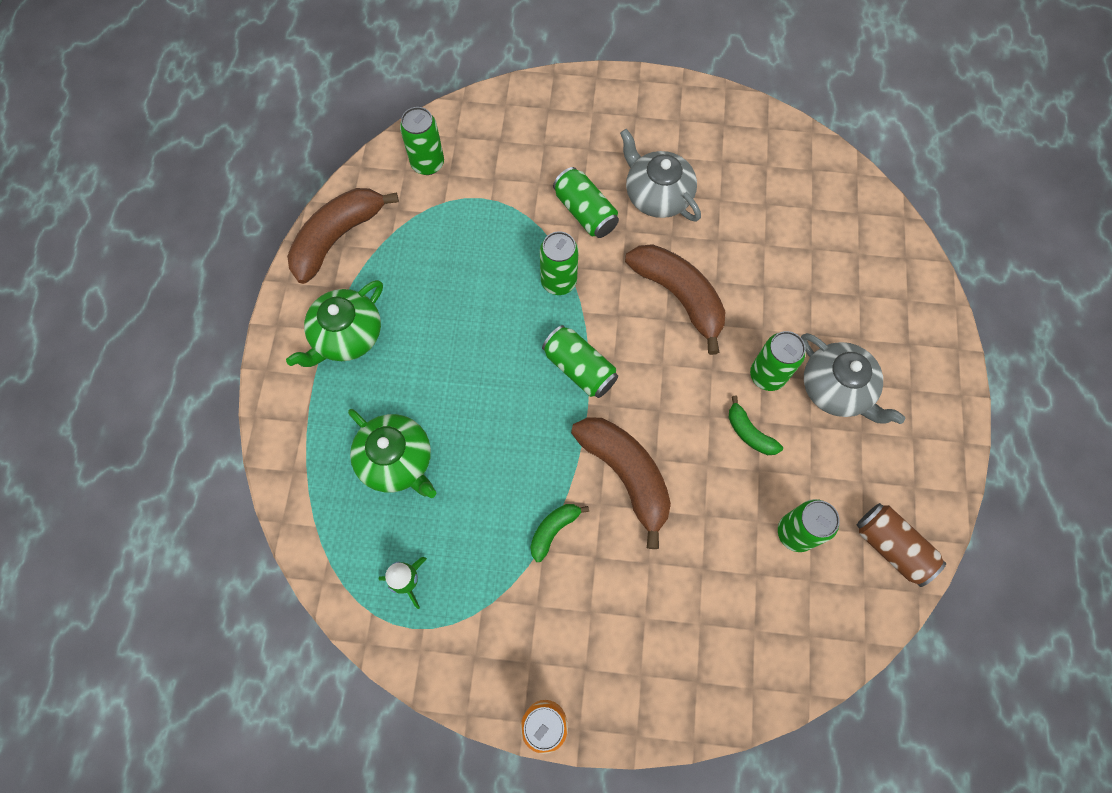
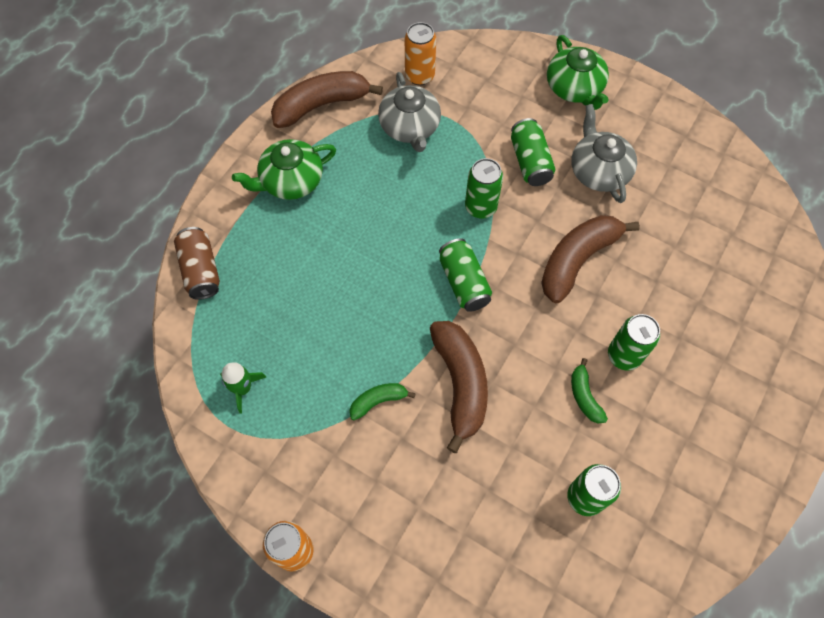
camera: 25 degrees right, 5 degrees down
(397, 460) = (281, 291): green teapot -> green teapot (574, 88)
(427, 163) = (419, 76): green can -> orange can
(679, 296) = (577, 260): brown banana -> brown banana turned 120 degrees counterclockwise
(837, 388) = (682, 393): grey teapot -> grey teapot (410, 127)
(891, 547) = (668, 549): brown can -> brown can (201, 270)

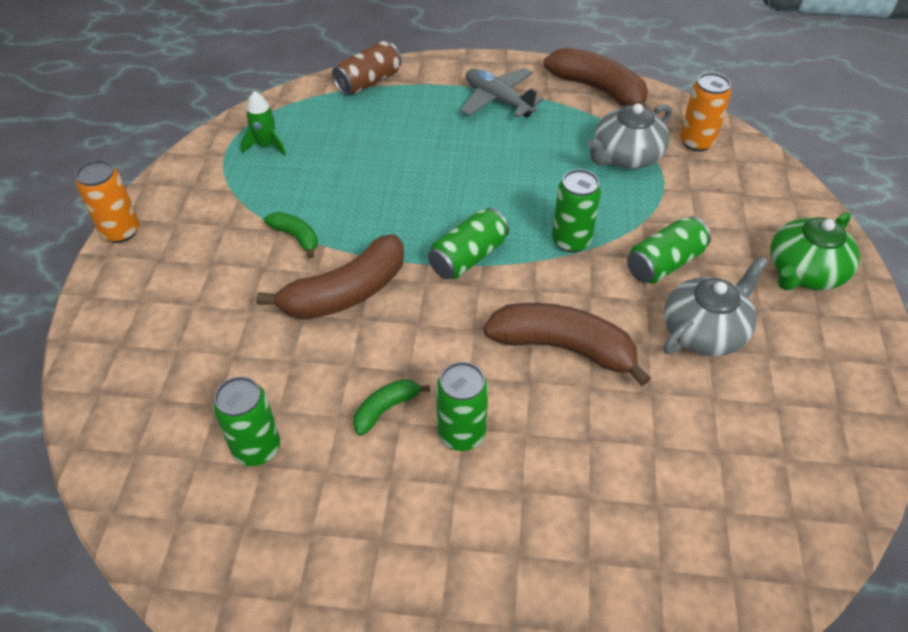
camera: 65 degrees right, 15 degrees down
(291, 181) = (498, 100): green teapot -> grey plane

